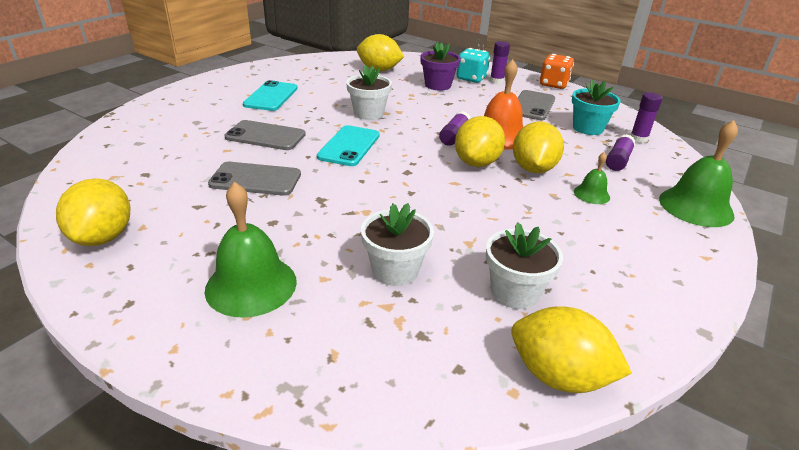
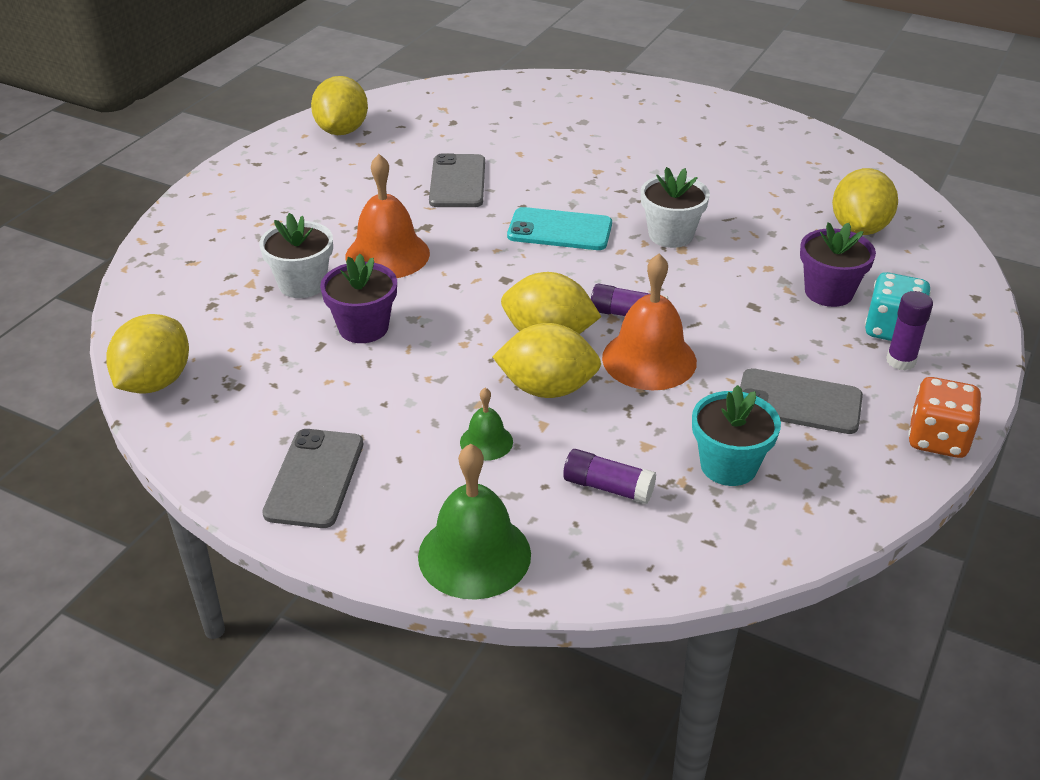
camera: 85 degrees right, 5 degrees up
(103, 237) = (342, 130): yellow lemon -> yellow lemon turned 75 degrees counterclockwise
(251, 285) = (279, 211): green bell -> none
(265, 136) = (564, 170): grey phone -> grey phone (314, 478)
(271, 96) = (685, 153): turquoise phone -> none
(359, 220) = (387, 255): none -> orange bell
(466, 238) = (363, 328): none -> purple flower pot
(515, 292) = (269, 360): white flower pot -> none
(638, 139) = (710, 530): purple glue stick -> none

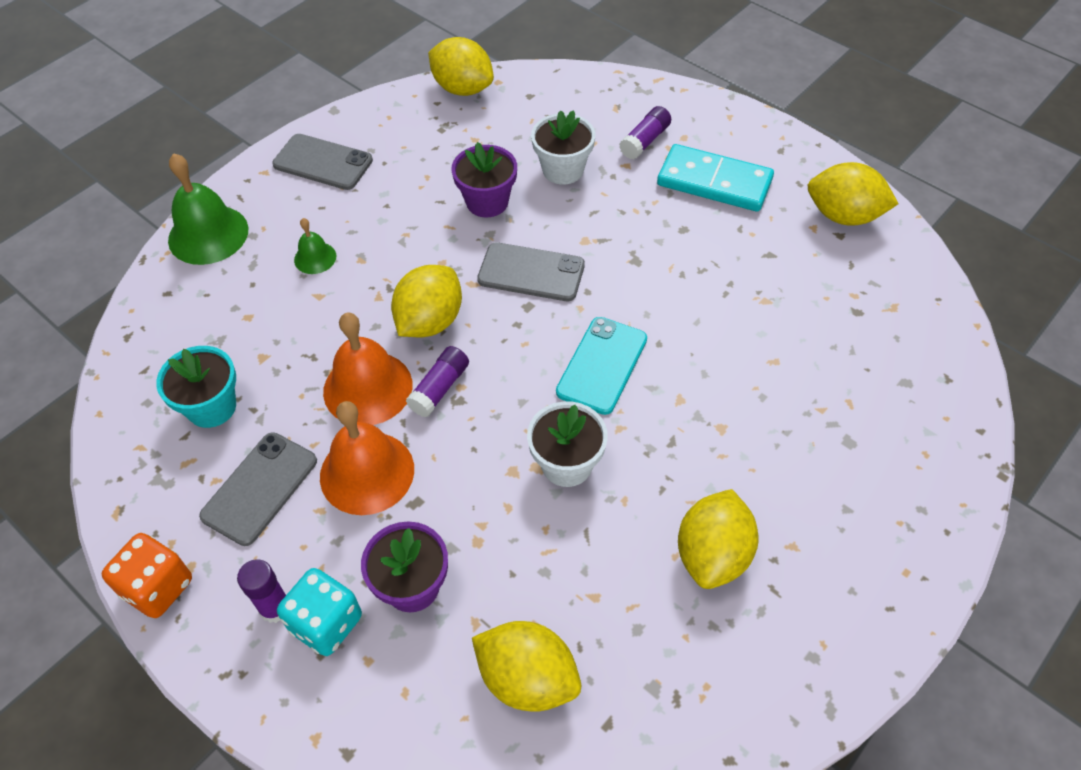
camera: 105 degrees right, 15 degrees up
(308, 194) = (714, 182): none -> turquoise domino
(387, 255) = (593, 227): orange bell -> orange bell (367, 472)
(457, 182) = (718, 296): grey phone -> grey phone (531, 272)
(547, 389) = (359, 306): yellow lemon -> yellow lemon (713, 555)
(608, 487) = (230, 321): purple glue stick -> purple glue stick (645, 141)

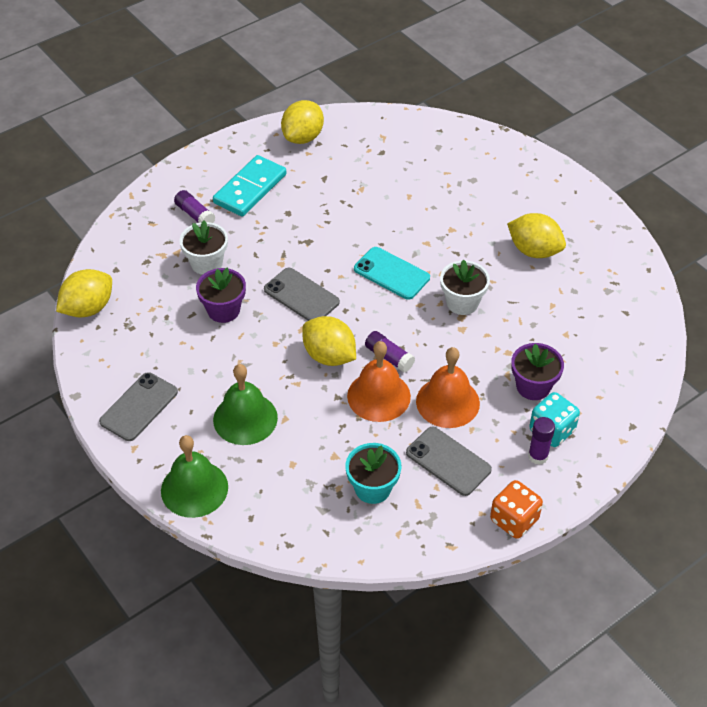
camera: 80 degrees left, 5 degrees down
(315, 258) = (245, 418): green bell -> green bell, size x1.92
(527, 678) = (597, 341): yellow lemon -> none
(531, 272) = (301, 296): grey phone -> grey phone turned 75 degrees counterclockwise

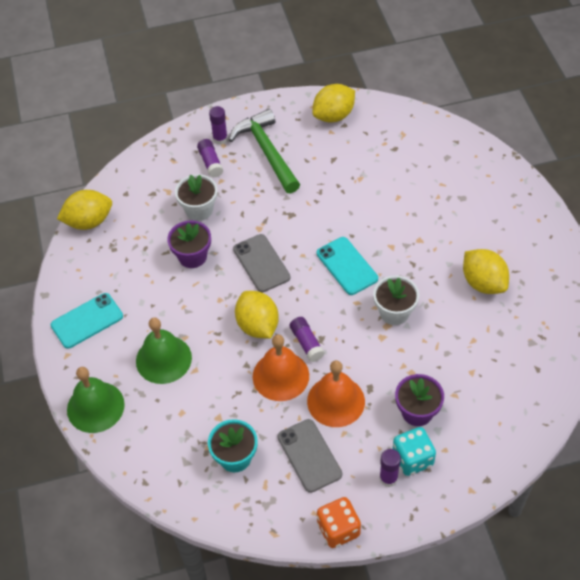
camera: 25 degrees right, 5 degrees up
(139, 407) = (87, 321): grey phone -> turquoise phone
(193, 189) = (220, 139): none -> purple glue stick
(250, 189) = (266, 152): turquoise domino -> green hammer

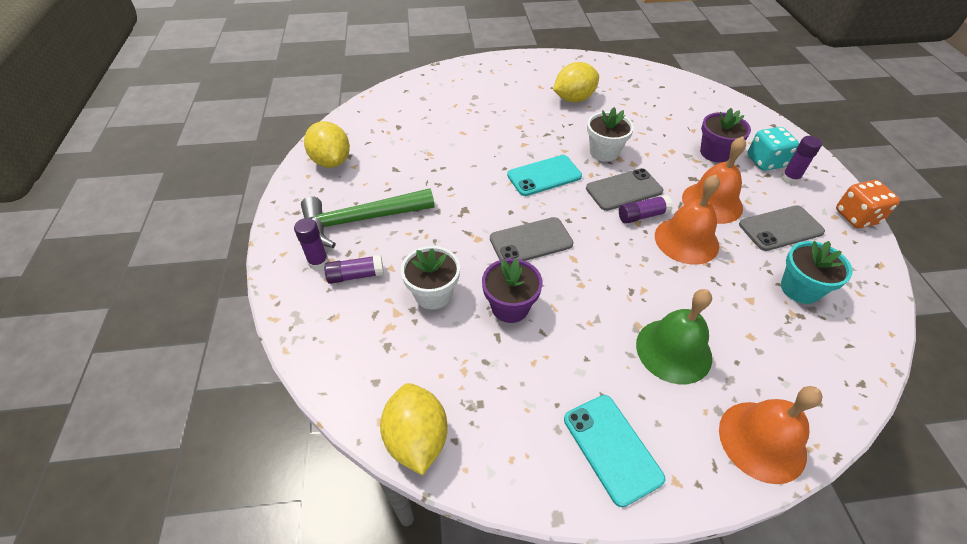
camera: 85 degrees left, 5 degrees down
(95, 407) = (762, 441): green bell -> orange bell
(257, 325) = (620, 253): yellow lemon -> none
(340, 329) = (624, 190): none -> grey phone

